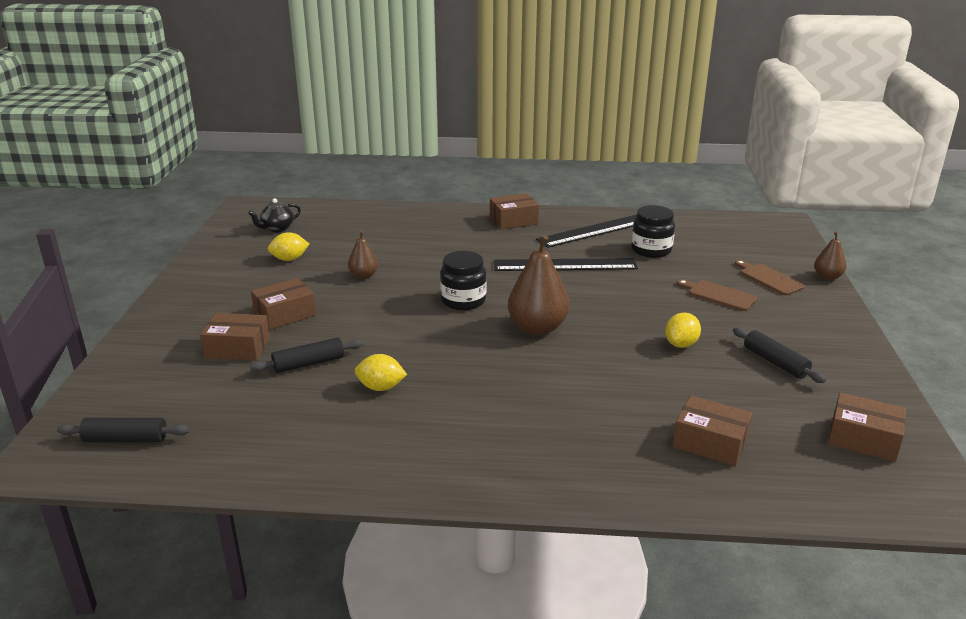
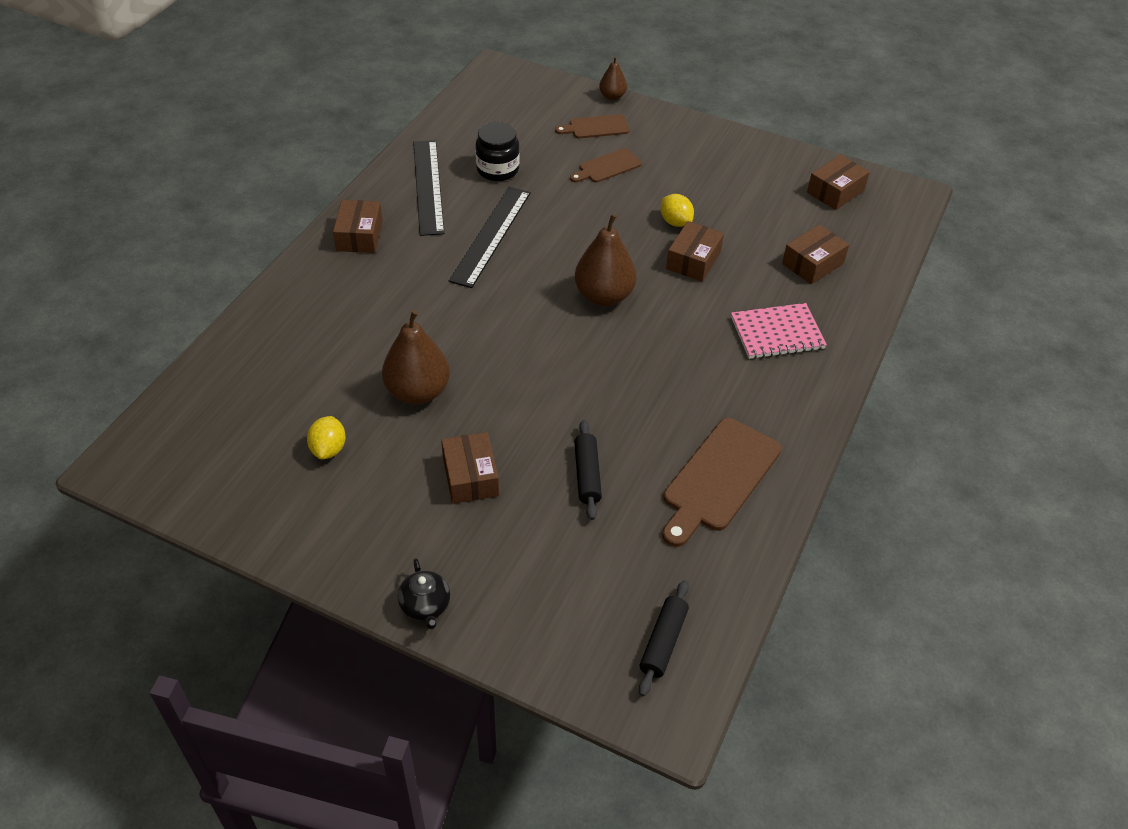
camera: 70 degrees left, 20 degrees up
(237, 348) = (525, 529): brown box -> brown box (693, 260)
(277, 229) = (224, 445): black teapot -> black teapot (425, 607)
(335, 435) = (719, 479): none -> brown cutting board
(363, 276) = (418, 392): brown pear -> brown pear, size x1.84
(381, 387) = (656, 430): yellow lemon -> none
(463, 301) = (522, 329): black jar -> none
(570, 436) = (777, 333): none -> pink notebook
(775, 362) = (726, 185): black rolling pin -> none

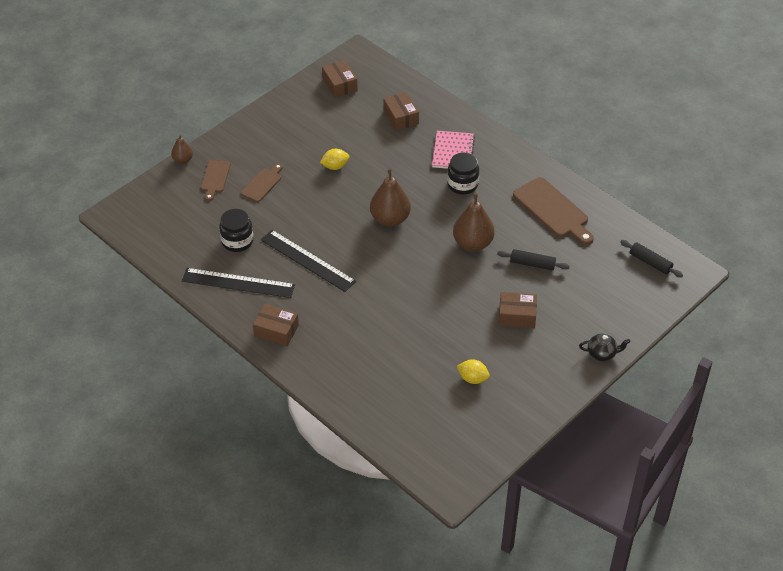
camera: 70 degrees left, 0 degrees up
(418, 392) = (440, 327): brown pear -> brown pear (473, 243)
(607, 167) = (262, 184): brown cutting board -> brown cutting board turned 135 degrees counterclockwise
(693, 260) = (375, 169): brown box -> none
(714, 358) = (462, 184): none -> black jar

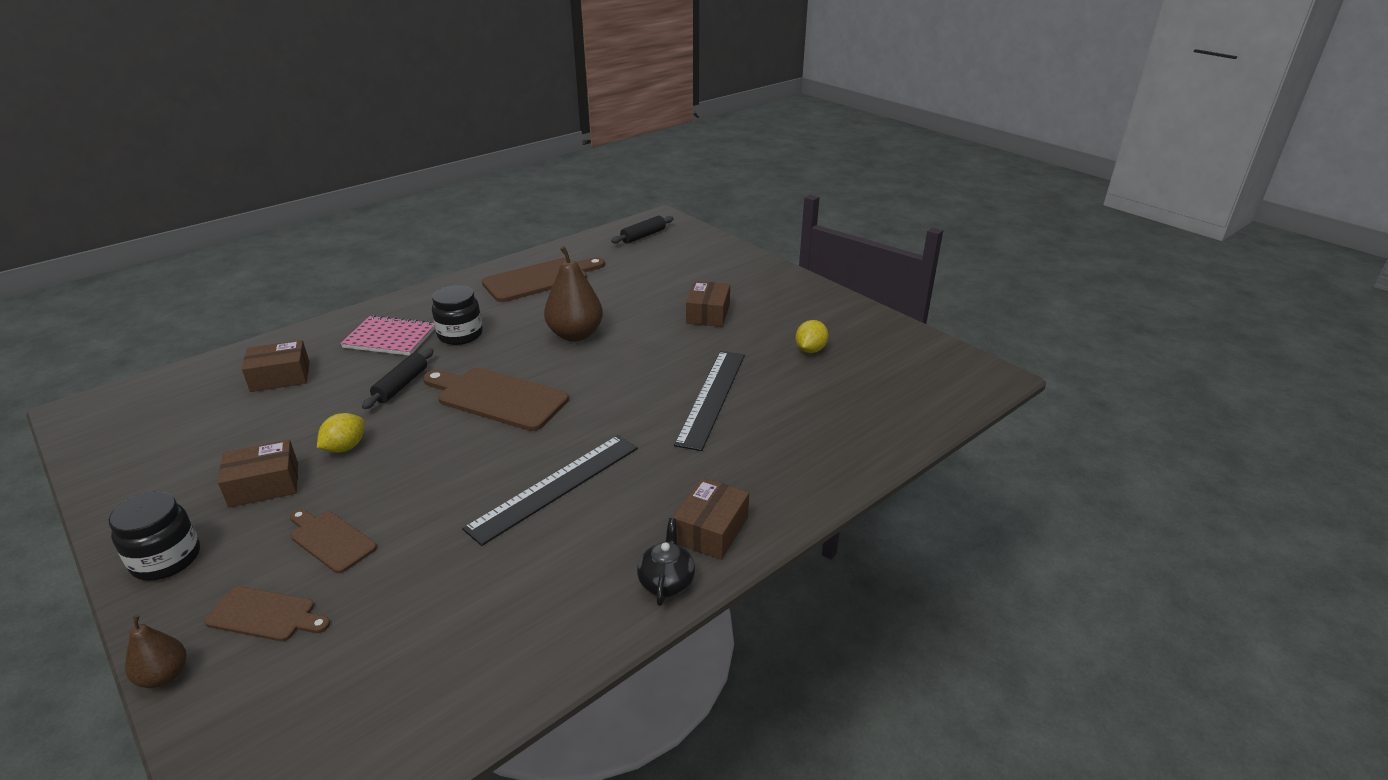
camera: 85 degrees left, 15 degrees down
(237, 241) = (471, 580): black jar -> black jar (166, 559)
(238, 283) = (584, 580): black ruler -> black ruler (712, 397)
(335, 166) = (345, 447): yellow lemon -> yellow lemon turned 45 degrees clockwise
(339, 85) = (141, 434): brown box -> brown box (264, 485)
(390, 219) = (497, 398): brown pear -> brown cutting board
(532, 264) = (625, 298): black rolling pin -> black rolling pin (401, 385)
(602, 353) = (770, 270): black teapot -> black teapot (666, 582)

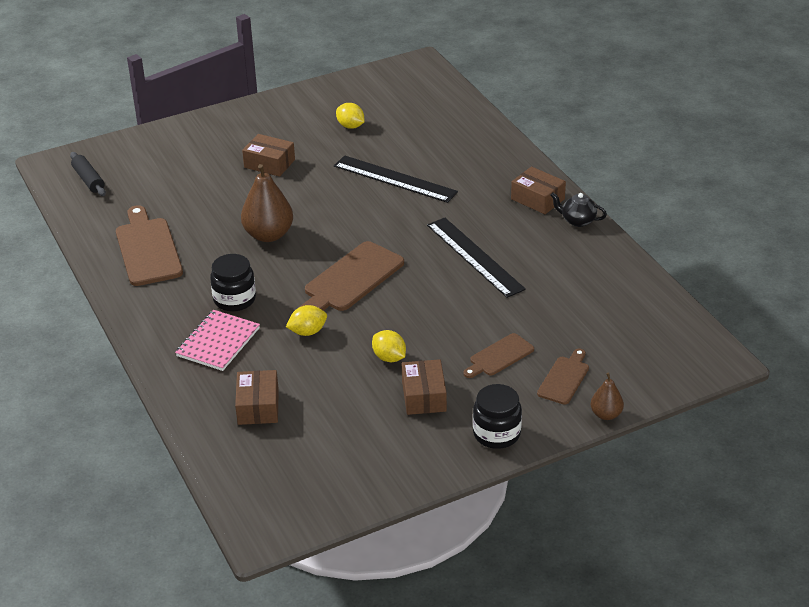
camera: 75 degrees left, 5 degrees up
(401, 385) = (307, 332): black rolling pin -> yellow lemon

